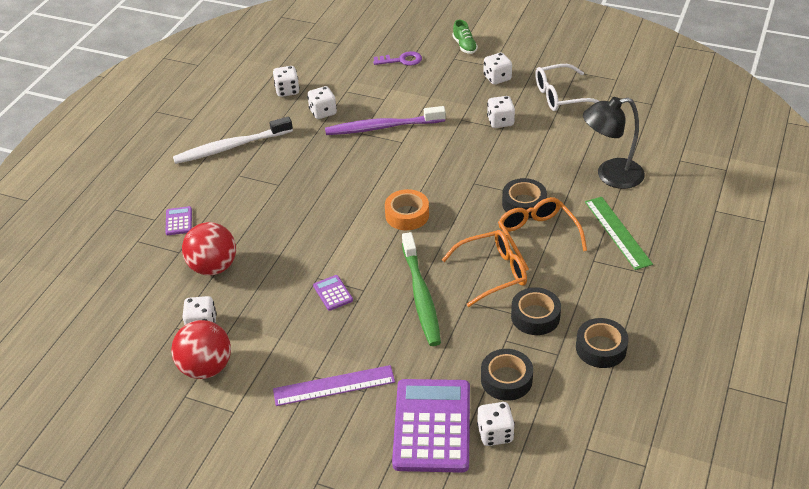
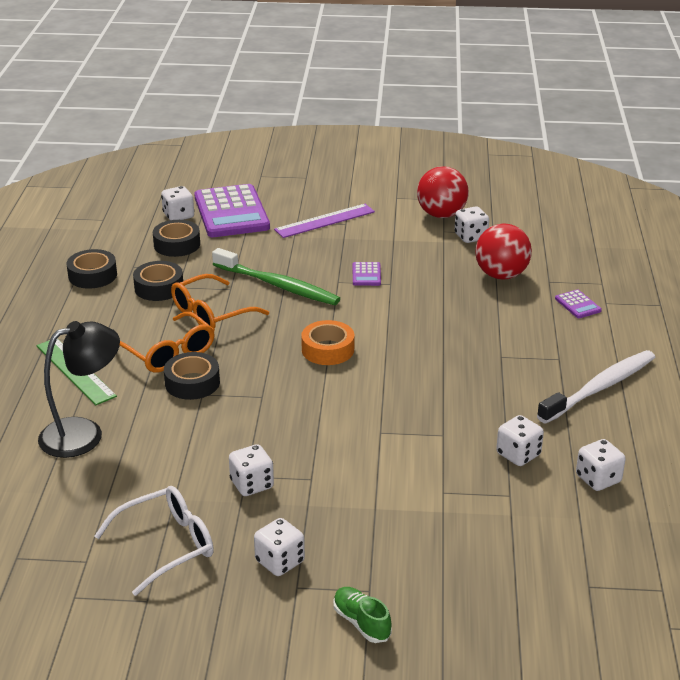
camera: 160 degrees right, 10 degrees down
(333, 293) = (366, 274): purple calculator -> purple calculator turned 45 degrees clockwise
(382, 127) = (419, 447): purple toothbrush -> none
(401, 60) = (457, 569): purple key -> none
(421, 296) = (278, 285): green toothbrush -> green toothbrush turned 150 degrees clockwise

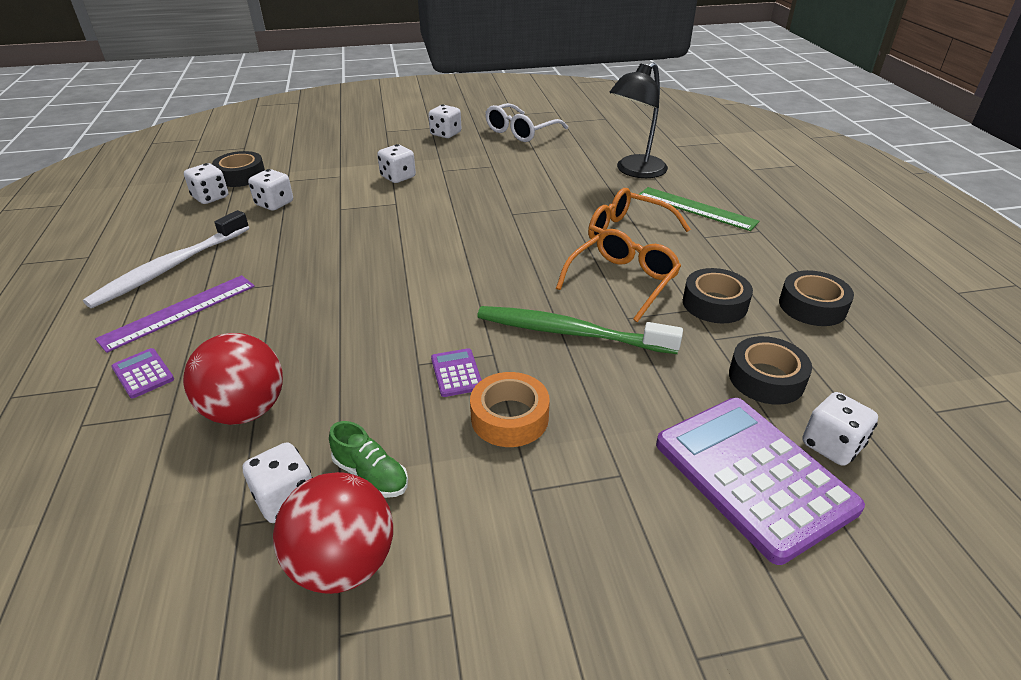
camera: 165 degrees right, 5 degrees up
(192, 383) = (582, 214): black tape -> black tape (241, 176)
(252, 484) = (485, 162): white dice -> white dice (398, 177)
(324, 221) = (572, 489): purple ruler -> purple ruler (179, 312)
(328, 349) = (469, 262): orange tape -> orange tape (509, 417)
(361, 622) = (388, 120): green shoe -> green shoe (371, 475)

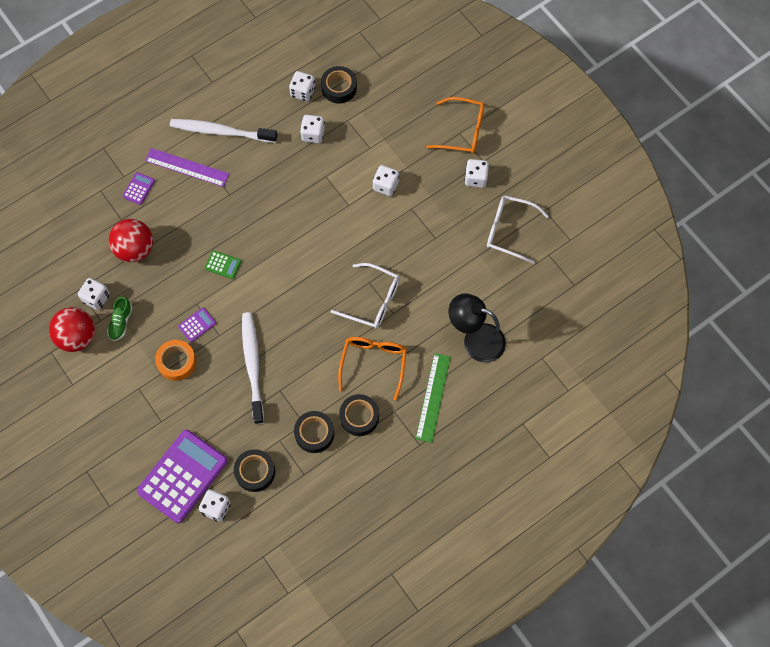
camera: 65 degrees right, 30 degrees up
(377, 319) = (223, 265): none -> green calculator
(539, 217) = (372, 300): none -> white glasses
(570, 332) = (253, 365): green toothbrush -> white toothbrush
(622, 281) = (315, 376): orange glasses -> orange glasses (462, 131)
(812, 306) = (336, 488): black tape -> black tape (359, 417)

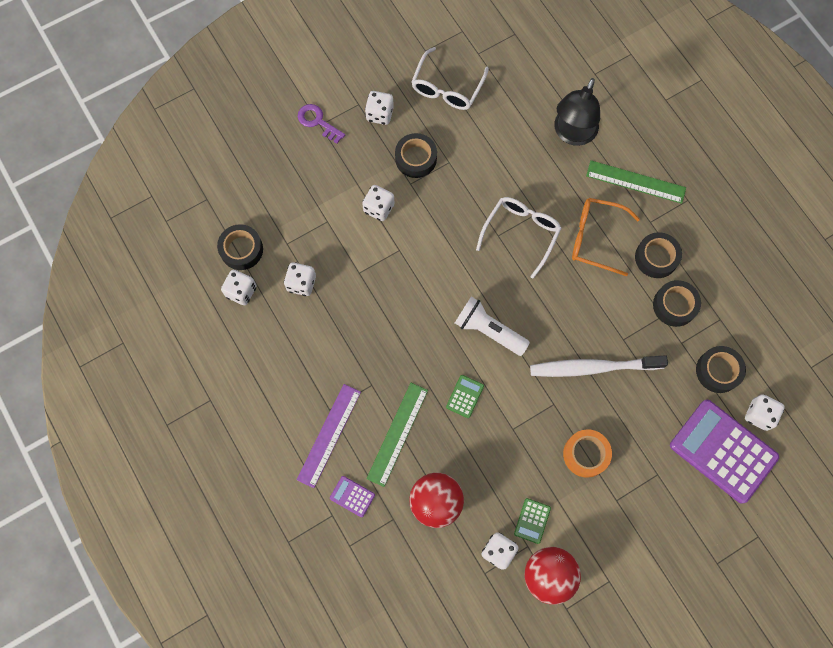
camera: 85 degrees left, 5 degrees up
(121, 322) = (532, 521): green shoe -> green calculator
(189, 217) = (397, 434): none -> green ruler
(197, 325) = (540, 429): purple calculator -> none
(221, 131) = (283, 391): white toothbrush -> none
(281, 280) = (489, 330): none -> white flashlight
(435, 211) = (416, 158): none -> black tape
(462, 131) = (318, 122): orange glasses -> purple key

